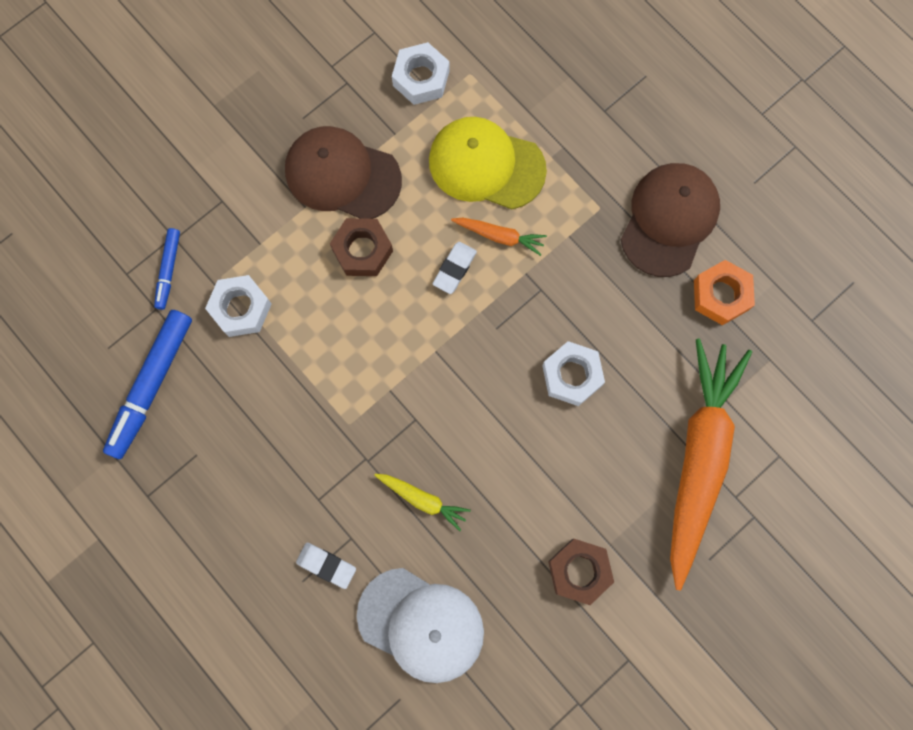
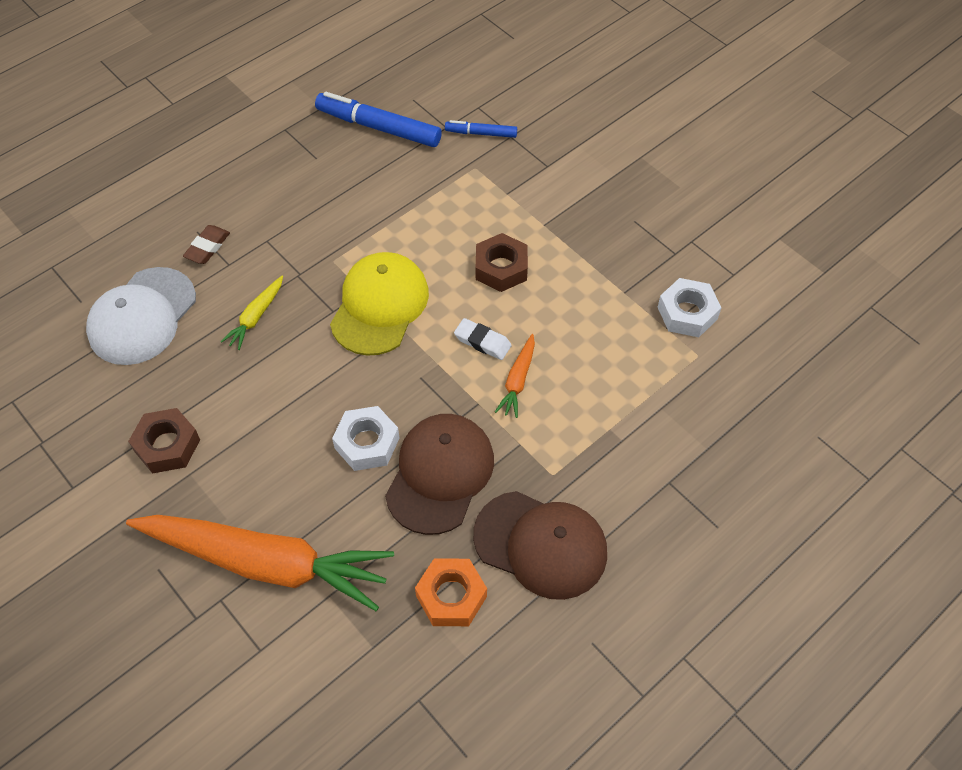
camera: 90 degrees right, 20 degrees down
(240, 308) = (445, 182): white nut -> none
(326, 565) = (207, 247): white eraser -> brown eraser
(342, 175) = (577, 251): brown cap -> brown cap (440, 474)
(486, 165) = (595, 369): yellow cap -> yellow cap (380, 306)

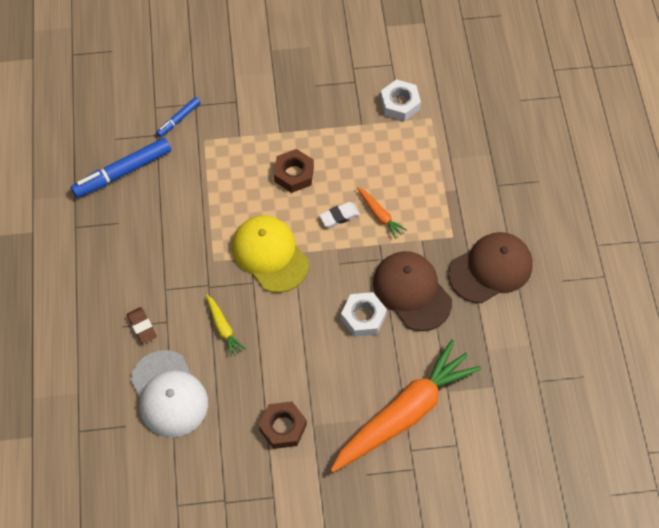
camera: 55 degrees left, 5 degrees up
(451, 596) = (490, 330): orange nut -> none

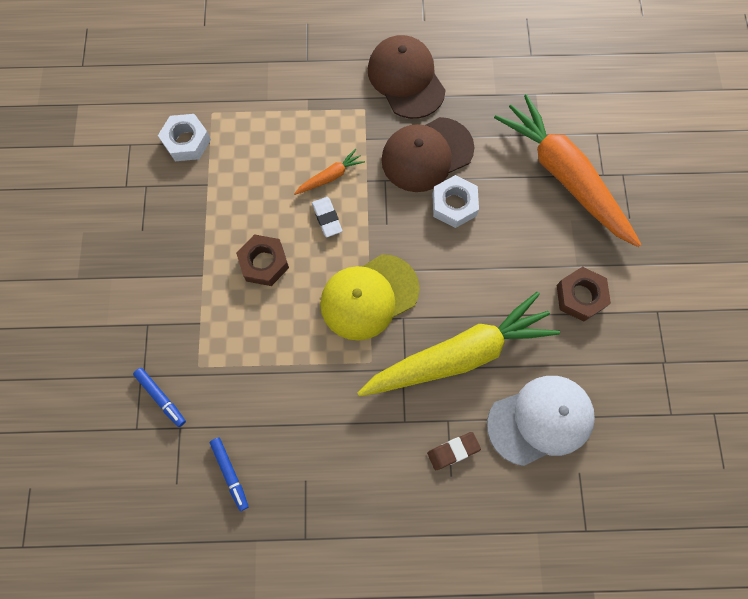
camera: 85 degrees left, 10 degrees up
(122, 172) = (230, 473): blue marker -> blue marker, size x0.54
(223, 328) = (459, 354): yellow carrot -> yellow carrot, size x2.45

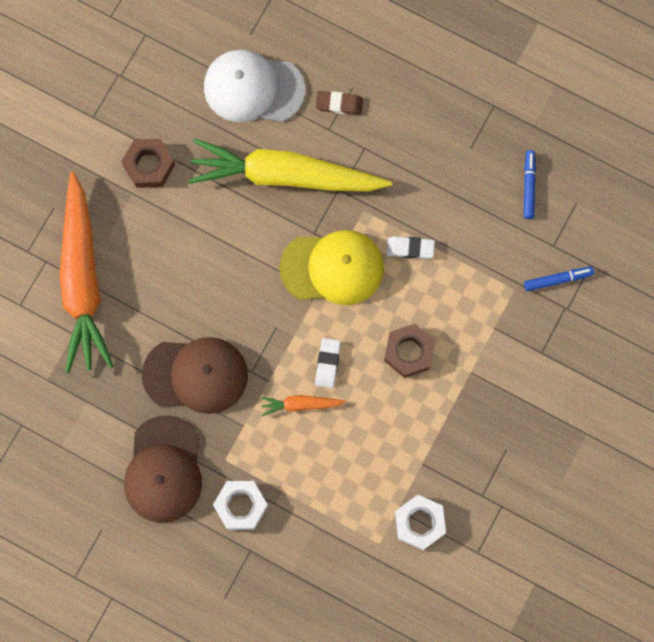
camera: 150 degrees left, 5 degrees up
(161, 398) = (558, 280): blue marker -> blue marker turned 90 degrees clockwise
(311, 351) = (410, 248): none -> white eraser
(454, 205) = (203, 310): white nut -> white nut (241, 506)

